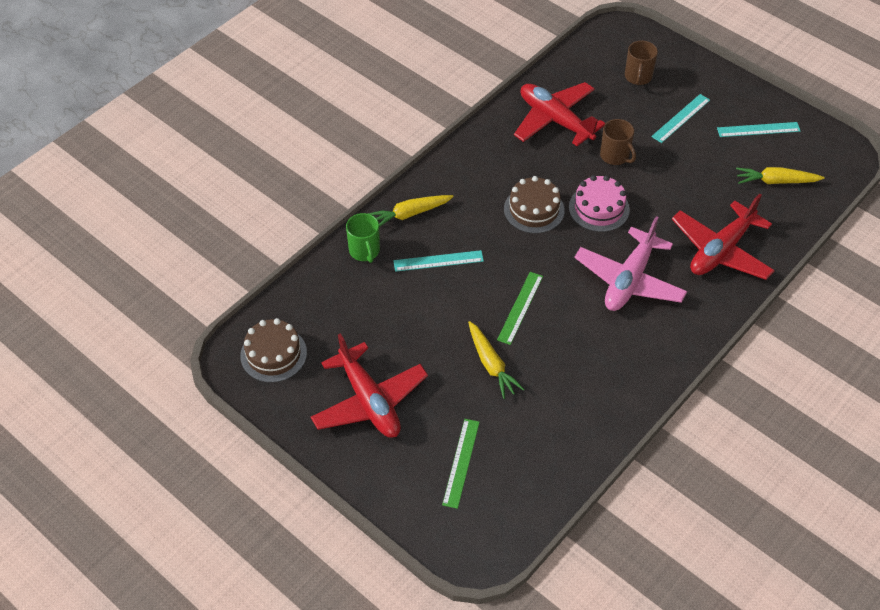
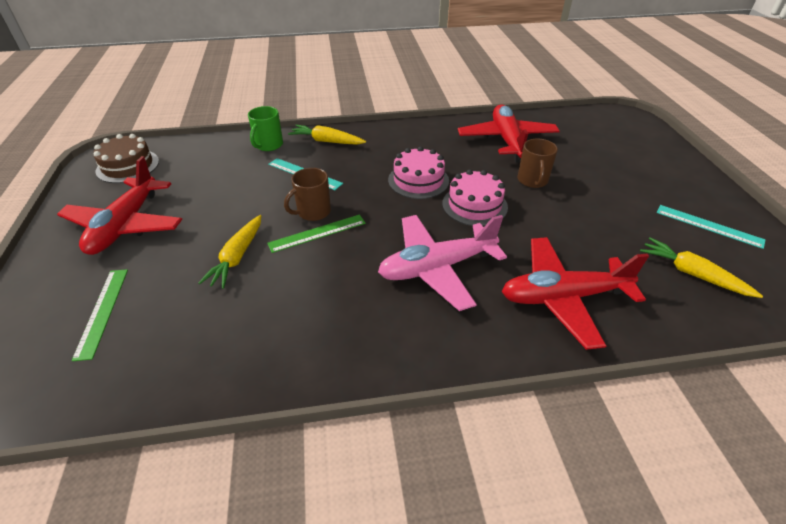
camera: 40 degrees right, 10 degrees down
(461, 462) = (102, 311): green ruler -> green ruler turned 60 degrees counterclockwise
(534, 210) = (418, 180): brown cake -> pink cake
(638, 77) = (612, 145): brown mug -> brown mug (313, 212)
(681, 118) = (627, 184): turquoise ruler -> none

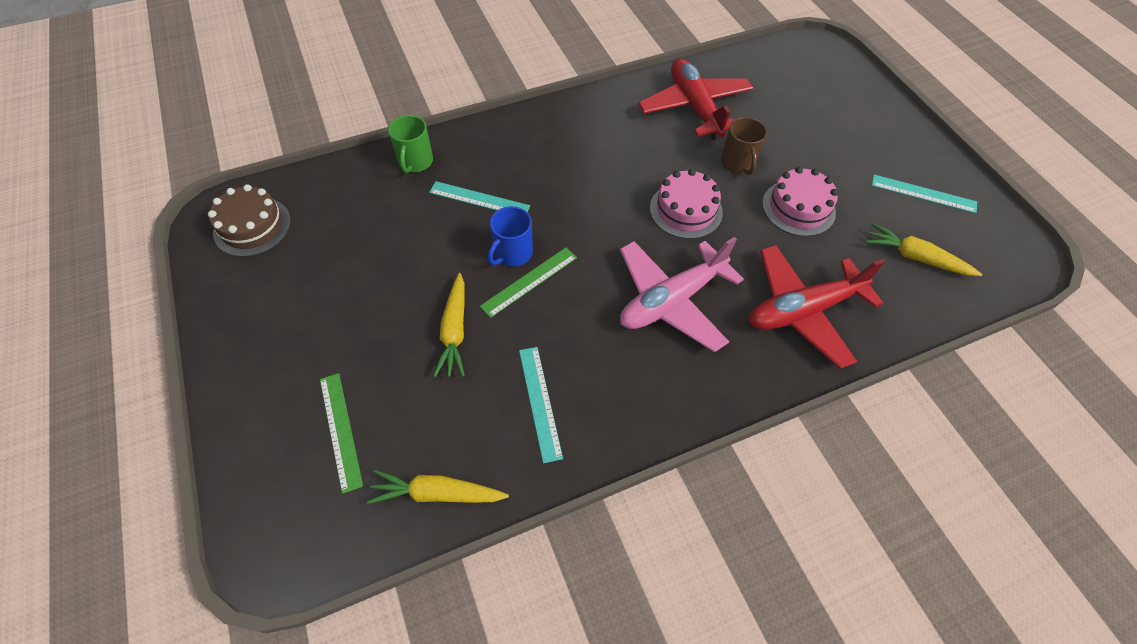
camera: 15 degrees left, 15 degrees up
(126, 225) = (301, 315): red plane -> none
(282, 324) = (540, 402): none -> turquoise ruler
(313, 212) = (512, 253): brown mug -> blue mug
(326, 141) = (484, 143): yellow carrot -> yellow carrot (437, 493)
(418, 180) = (614, 185): pink cake -> pink cake (798, 208)

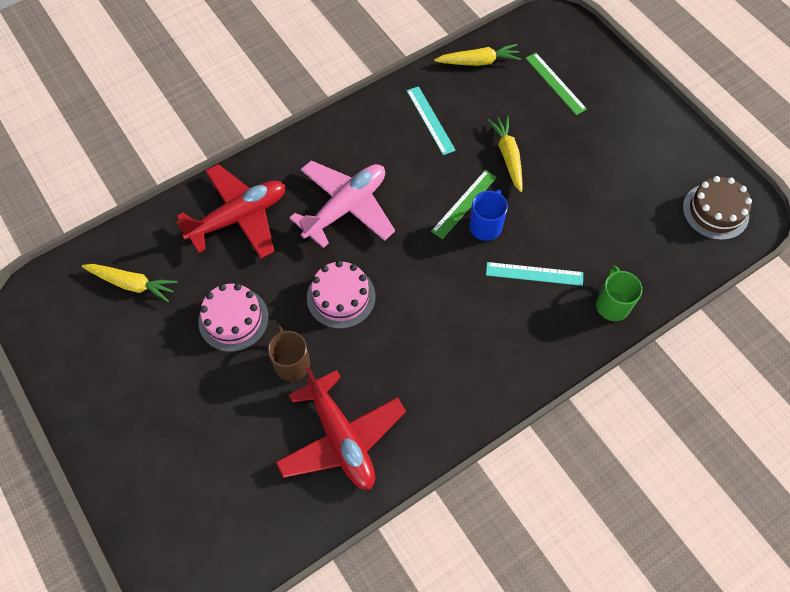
camera: 170 degrees right, 5 degrees up
(923, 193) = (105, 359): turquoise ruler -> none

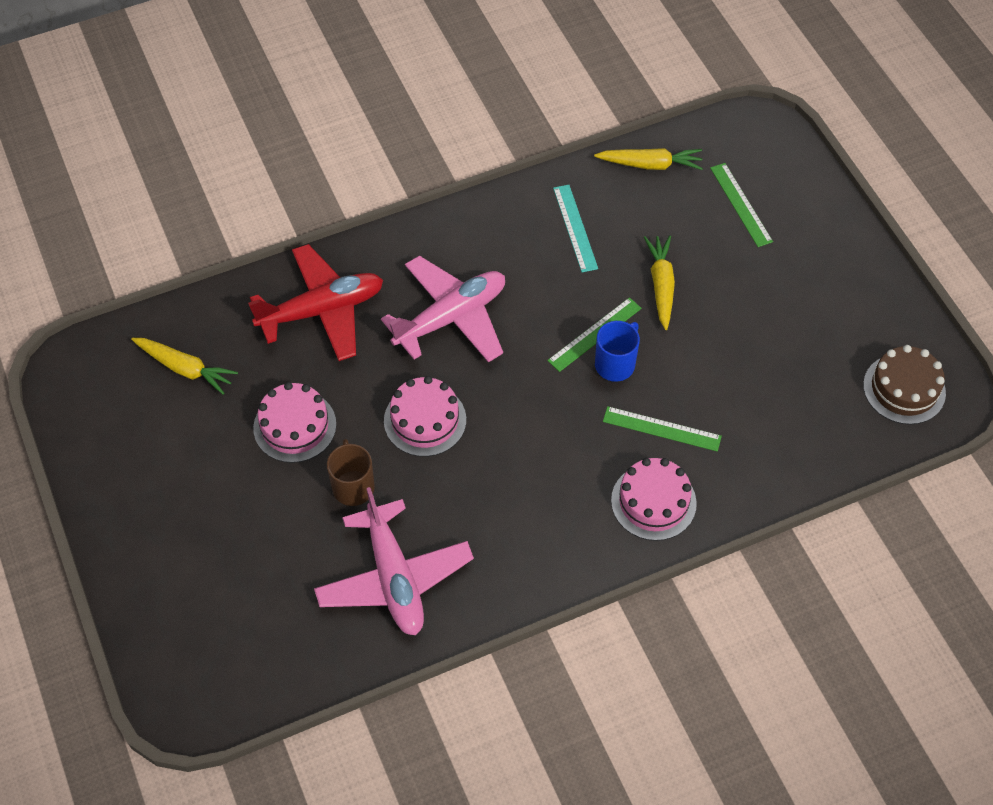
camera: 10 degrees right, 5 degrees down
(341, 438) = (394, 578): red plane -> pink plane
(534, 274) = (661, 429): turquoise ruler -> green ruler
(541, 336) = (653, 502): none -> pink cake
(612, 305) = (748, 479): green mug -> none

